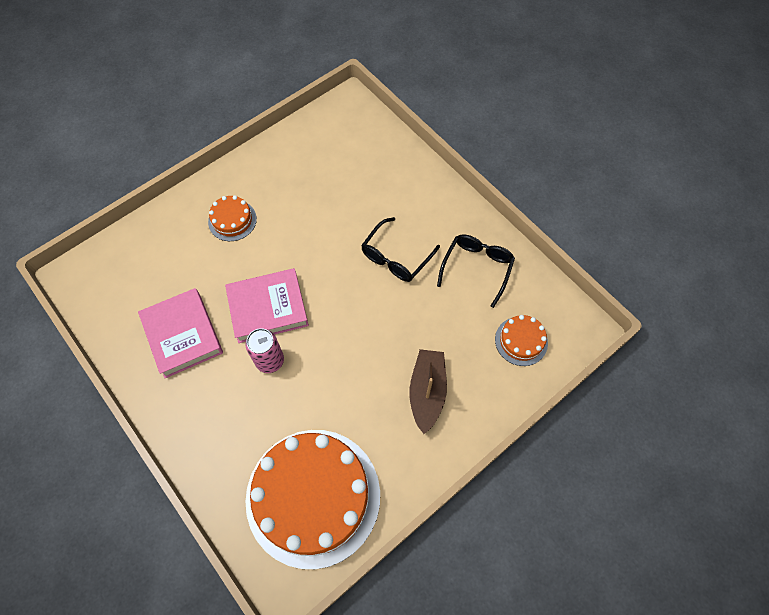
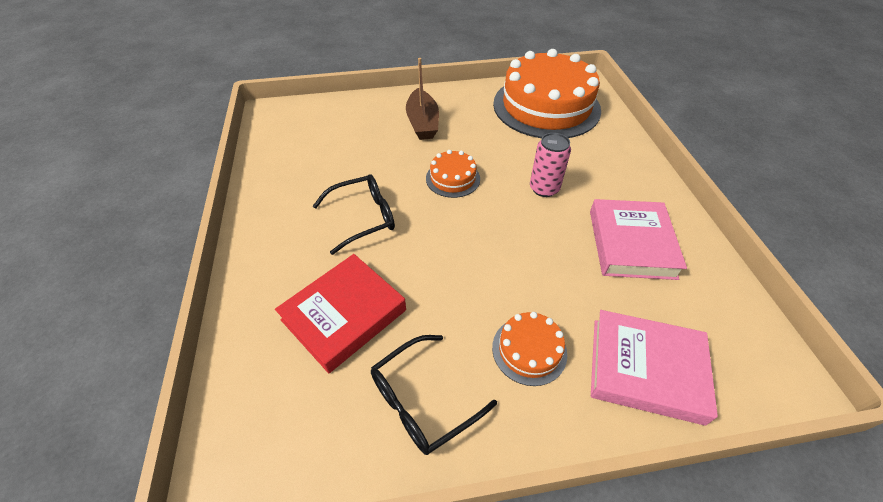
camera: 150 degrees left, 15 degrees down
(268, 308) = (526, 229): pink book -> pink book (645, 369)
(353, 188) = (344, 315): none -> red book
(427, 392) = (422, 123): brown boat -> brown boat turned 45 degrees counterclockwise
(477, 268) = (300, 177): black glasses -> black glasses (422, 401)
(521, 341) = (323, 122): orange cake -> orange cake (453, 178)

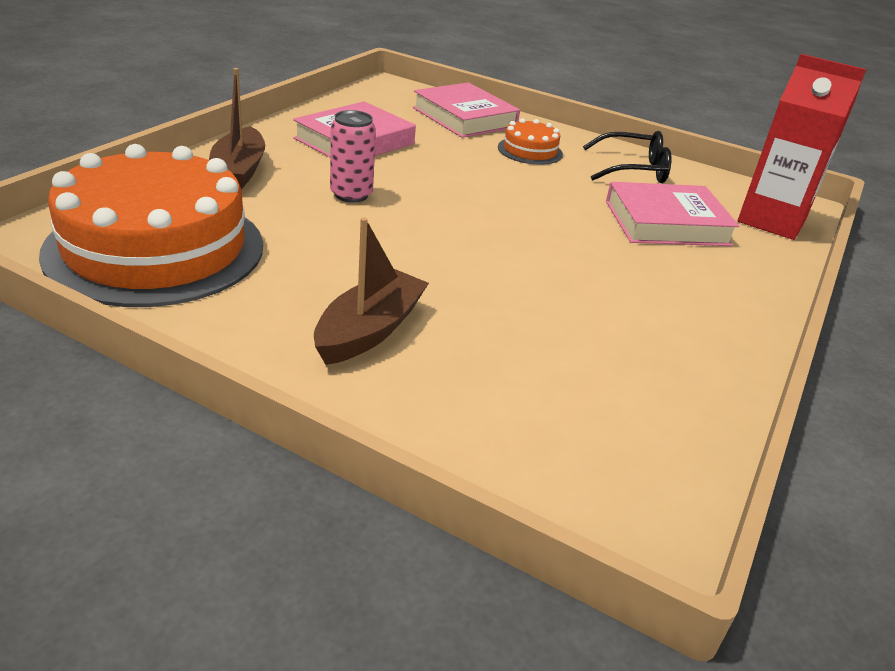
camera: 145 degrees left, 15 degrees down
(251, 402) = (771, 221): none -> red carton
(344, 315) = (666, 223): red book -> pink book
(363, 217) = (589, 271): black glasses -> none
(453, 178) = (434, 249): orange cake -> none
(614, 164) = (239, 171): none -> brown boat

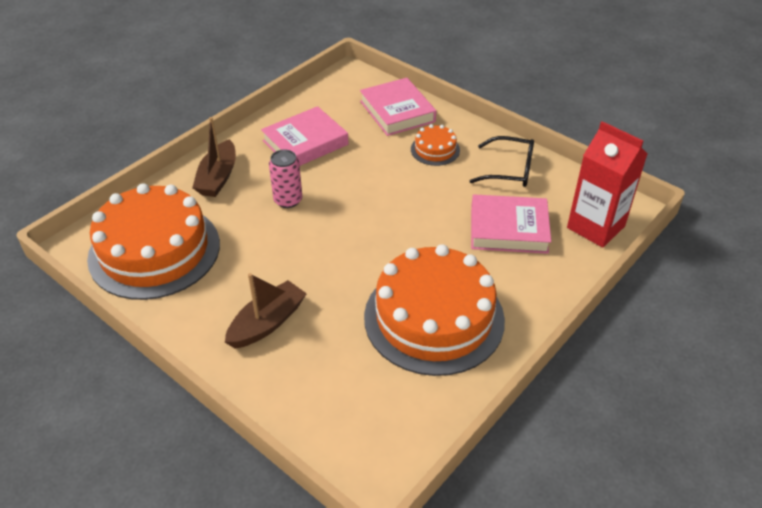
camera: 15 degrees right, 10 degrees up
(621, 317) = (434, 318): none -> orange cake

